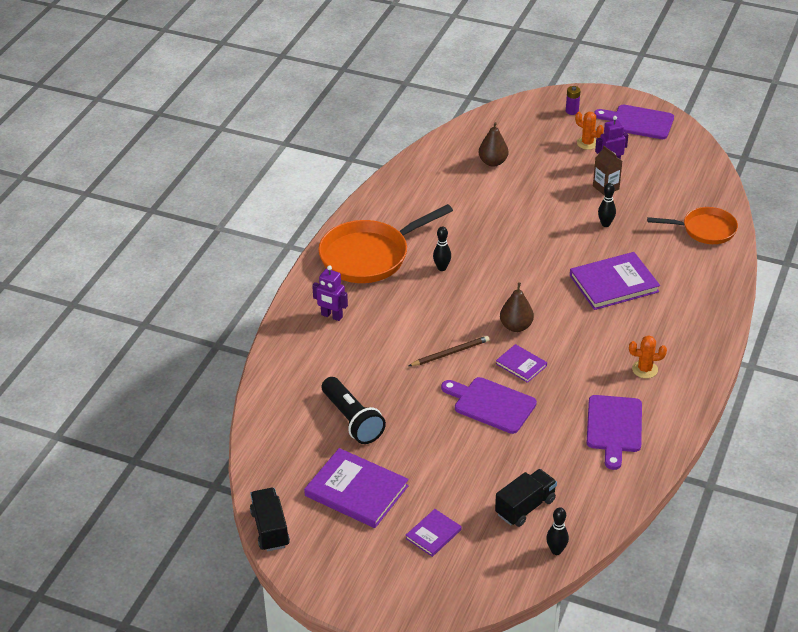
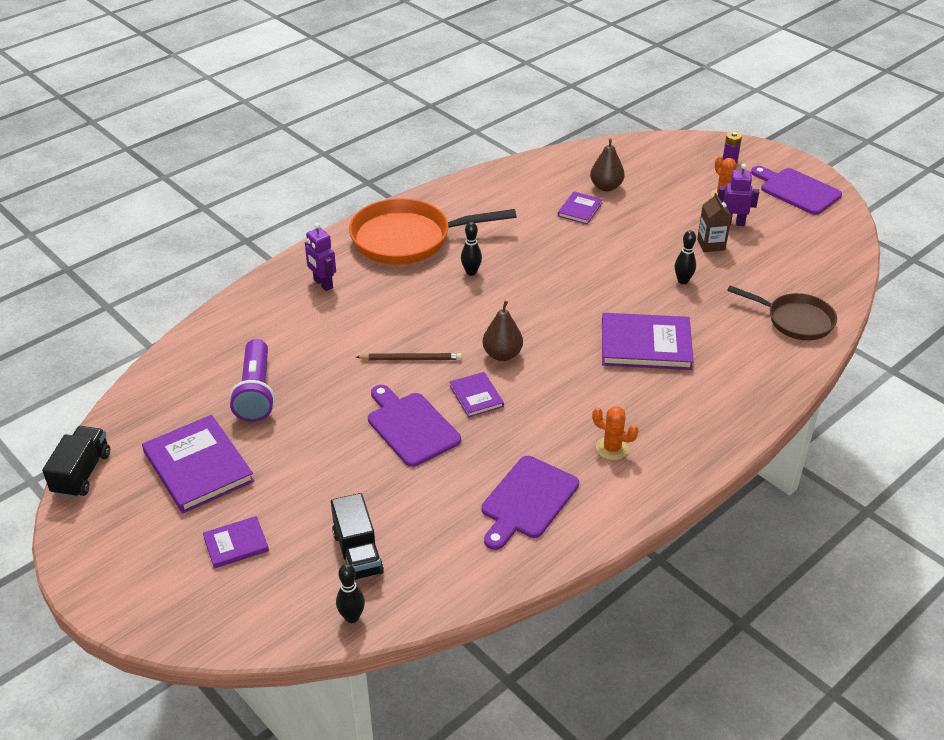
camera: 25 degrees right, 0 degrees up
(352, 420) = (256, 392): black flashlight -> purple flashlight
(486, 188) = (580, 209): none -> purple book
(525, 507) = (357, 553): black truck -> black truck turned 90 degrees clockwise
(705, 230) = (795, 320): orange pan -> brown pan

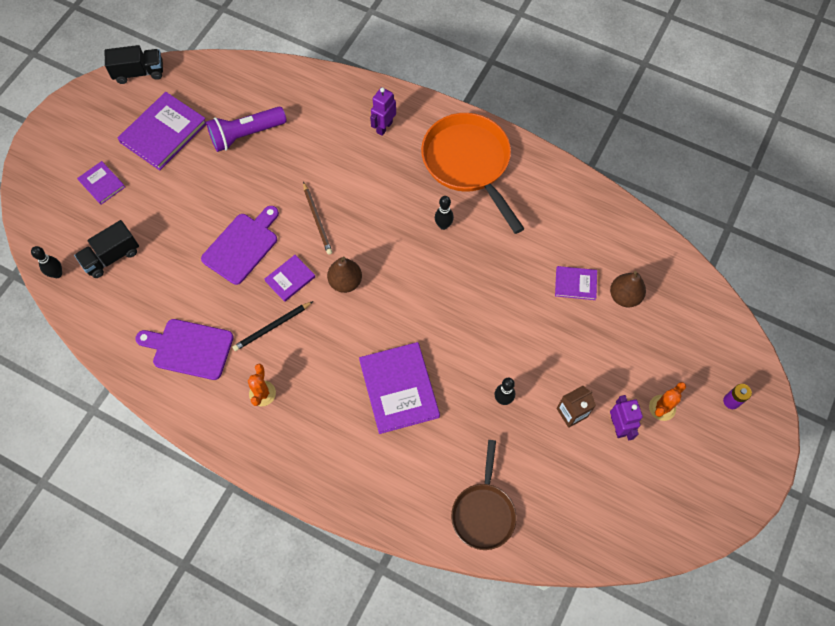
camera: 70 degrees right, 25 degrees up
(531, 423) = (272, 327): none -> black pencil
(797, 190) = (709, 479): purple cutting board -> none

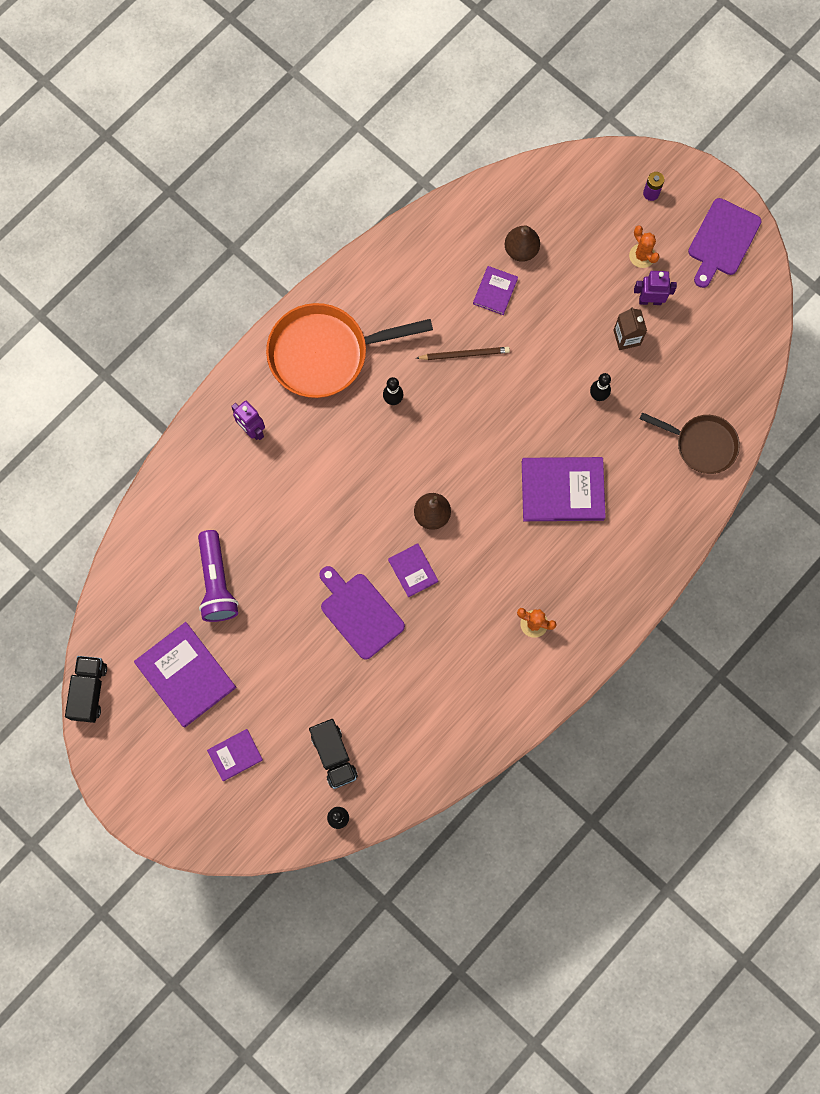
camera: 75 degrees left, 10 degrees up
(189, 348) = (465, 689): purple cutting board -> purple cutting board (722, 240)
(272, 327) = (463, 599): black pencil -> none
(317, 219) = (349, 527): brown pencil -> brown pencil (464, 354)

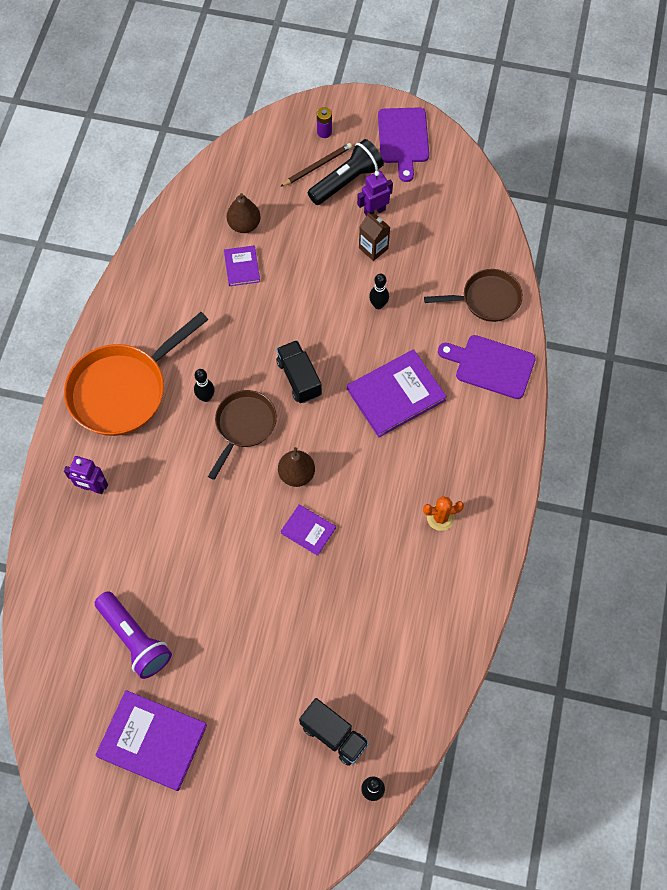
camera: 30 degrees left, 10 degrees down
(89, 691) = (66, 810): black truck -> black truck (299, 378)
(235, 755) = (241, 789): purple book -> none
(359, 612) = (282, 593): purple cutting board -> purple cutting board (491, 366)
(411, 445) = (244, 426): none -> brown pan
(464, 354) = (245, 329): brown pencil -> brown pencil (317, 166)
(642, 256) = (346, 181): orange cactus -> black flashlight

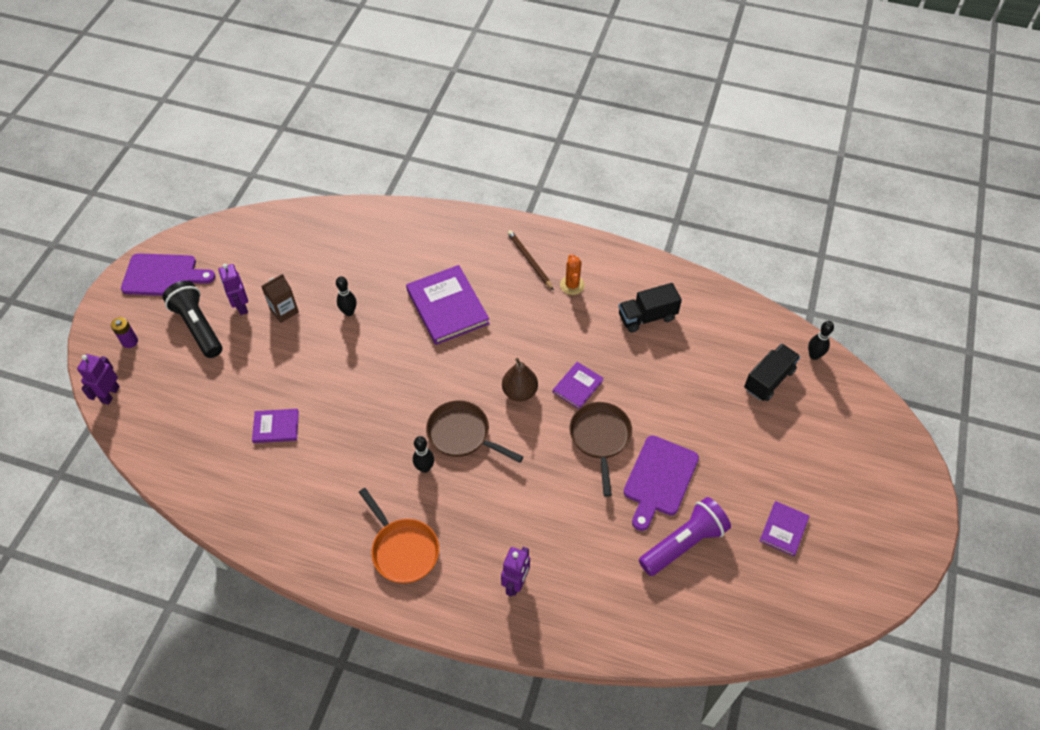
camera: 85 degrees left, 10 degrees down
(123, 390) = (403, 550): orange pan -> orange pan, size x0.61
(152, 741) = (784, 529): purple book -> purple book, size x0.53
(244, 225) = (224, 422): brown pear -> none
(266, 132) = (110, 394): none -> purple robot
(299, 378) = (417, 383): black truck -> black truck (647, 317)
(317, 166) = (171, 351): brown pencil -> brown pencil (529, 261)
(487, 299) = (361, 230): brown pan -> brown pan (600, 438)
(491, 366) = (429, 235): purple cutting board -> purple cutting board (659, 479)

